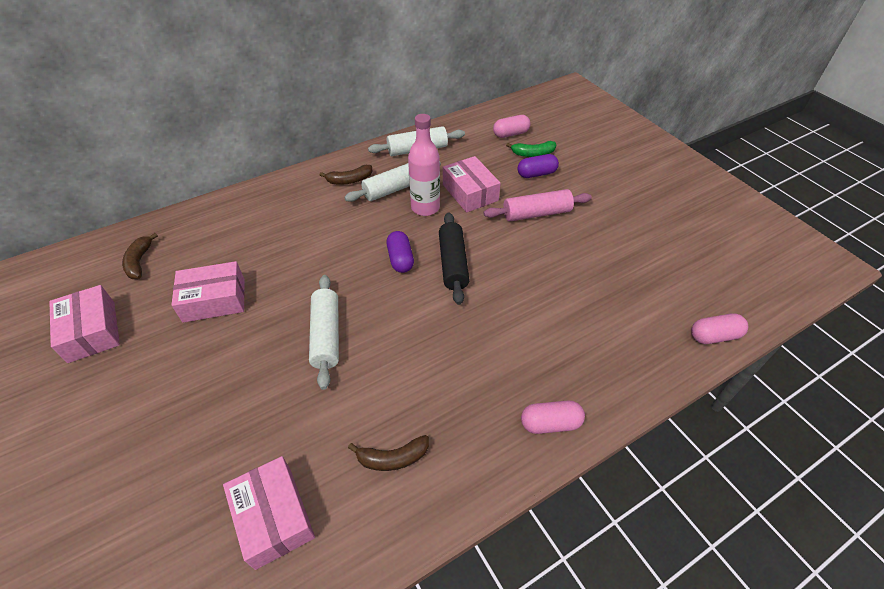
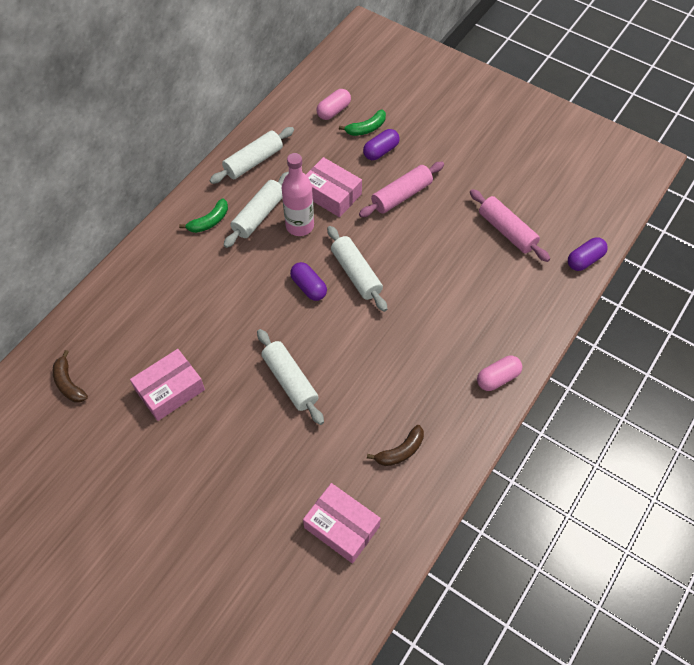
camera: 25 degrees left, 10 degrees up
(92, 331) = (82, 462): pink box -> none
(349, 180) = (209, 221): brown banana -> green banana
(453, 263) = (356, 273): black rolling pin -> white rolling pin
(632, 278) = (507, 231): none -> pink rolling pin
(714, 336) = (584, 260): pink capsule -> purple capsule

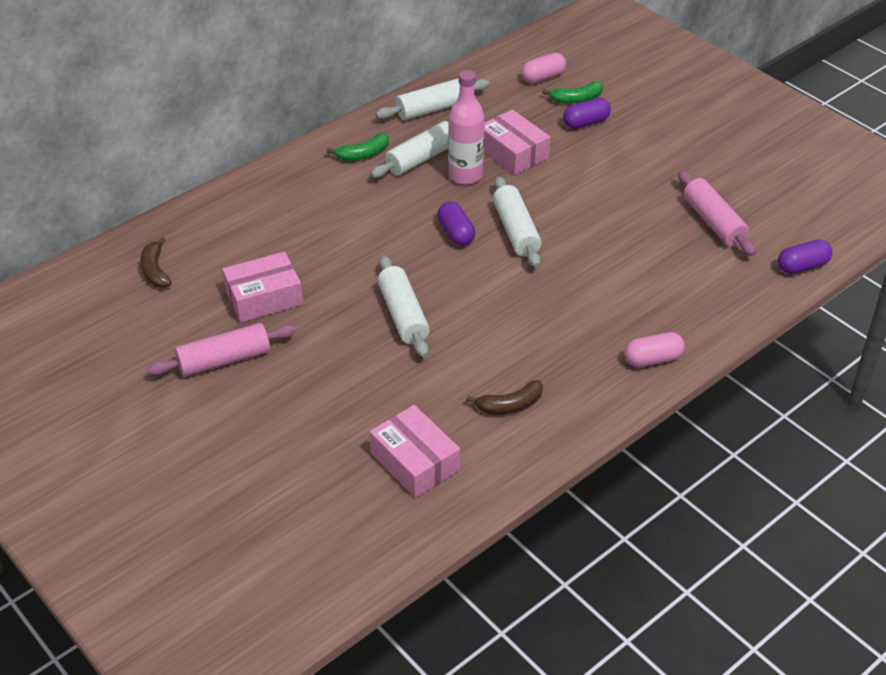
camera: 15 degrees right, 15 degrees down
(401, 195) = (596, 168): pink rolling pin -> pink rolling pin (224, 360)

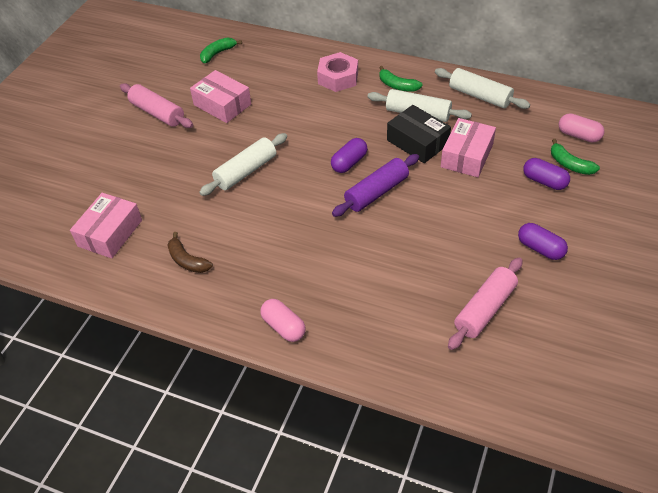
camera: 65 degrees right, 5 degrees up
(155, 271) = (217, 53): brown banana -> green banana
(306, 190) = (338, 78): none -> pink nut
(465, 175) = (417, 142): pink bottle -> black box
(516, 231) = (376, 192): white rolling pin -> purple rolling pin
(802, 266) = (475, 396): purple capsule -> purple capsule (540, 248)

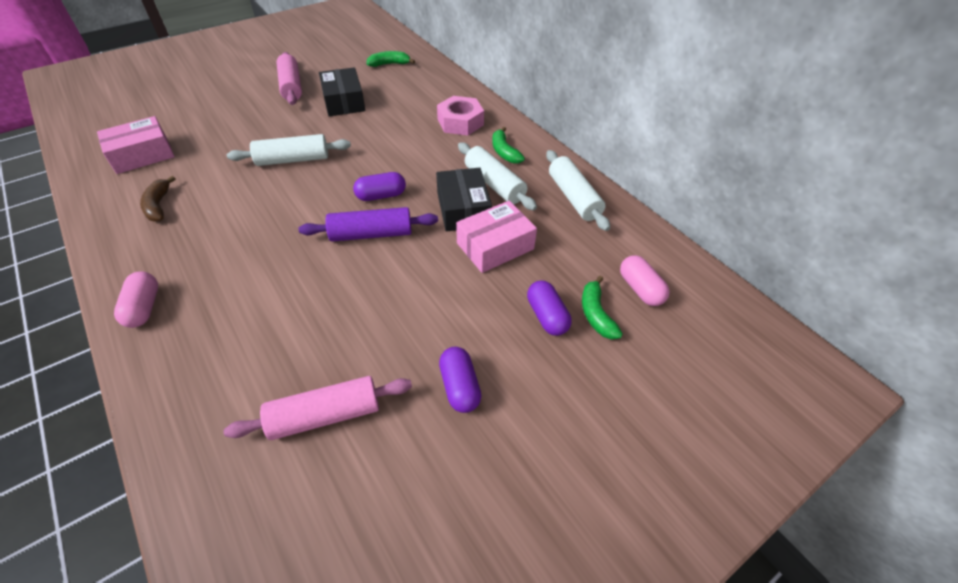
camera: 30 degrees right, 0 degrees up
(222, 104) = (344, 101): pink box -> black box

